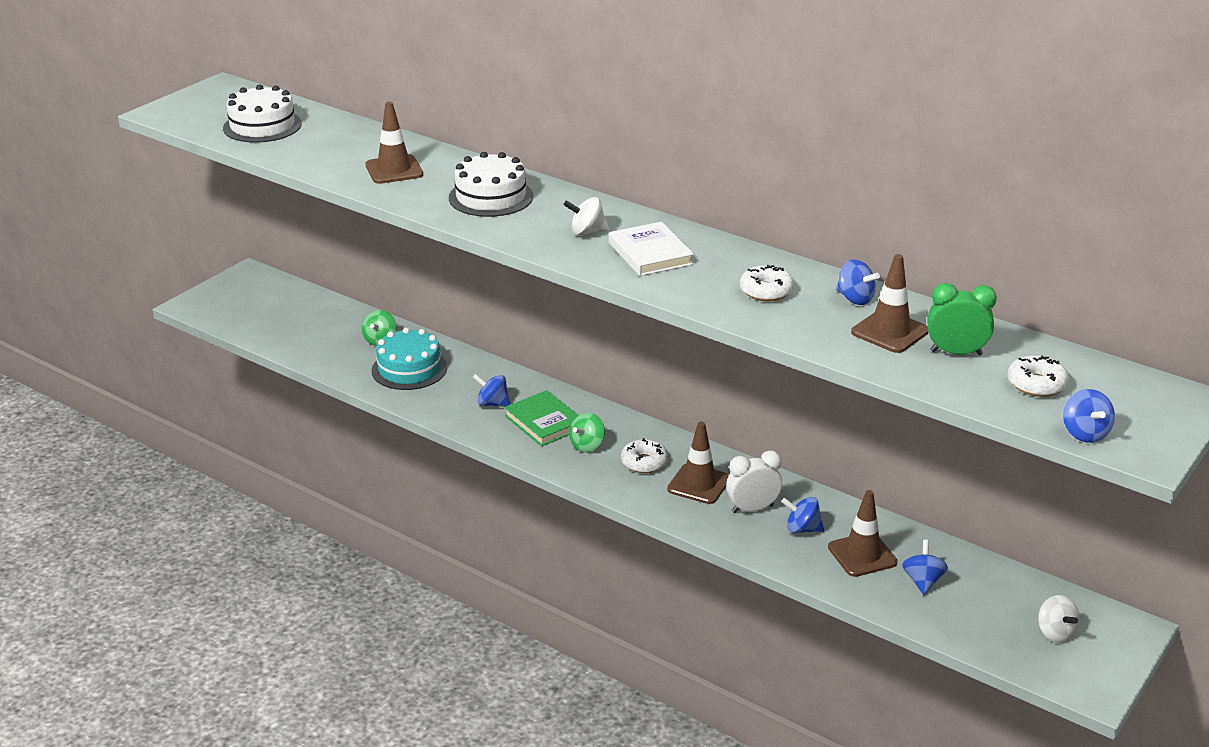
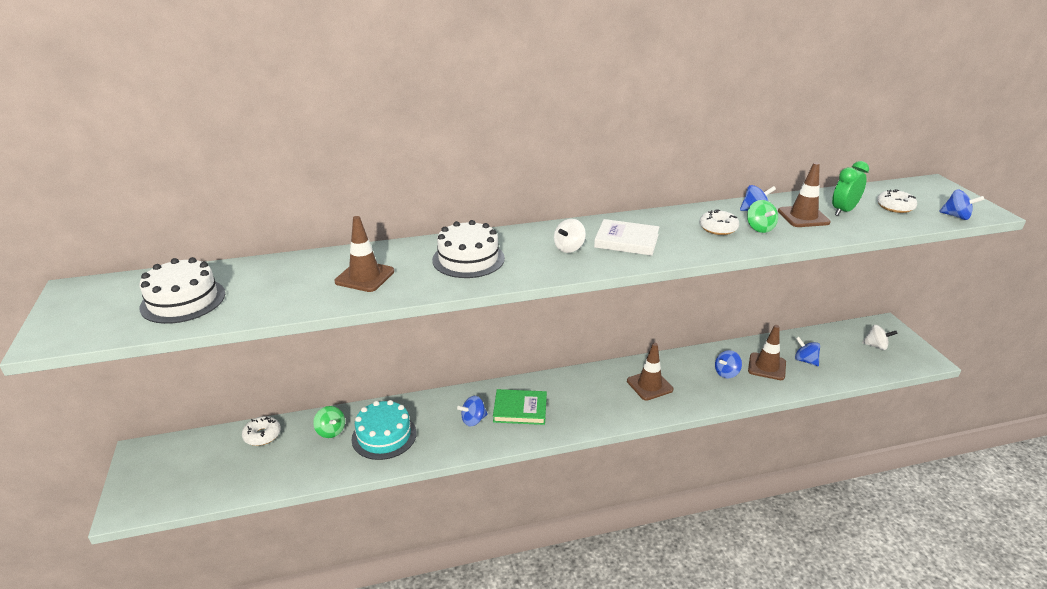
camera: 50 degrees left, 0 degrees up
(587, 446) = (565, 406): green spinning top -> green spinning top (759, 228)
(644, 462) = (607, 393): white donut -> white donut (262, 435)
(752, 509) = (692, 379): white clock -> none

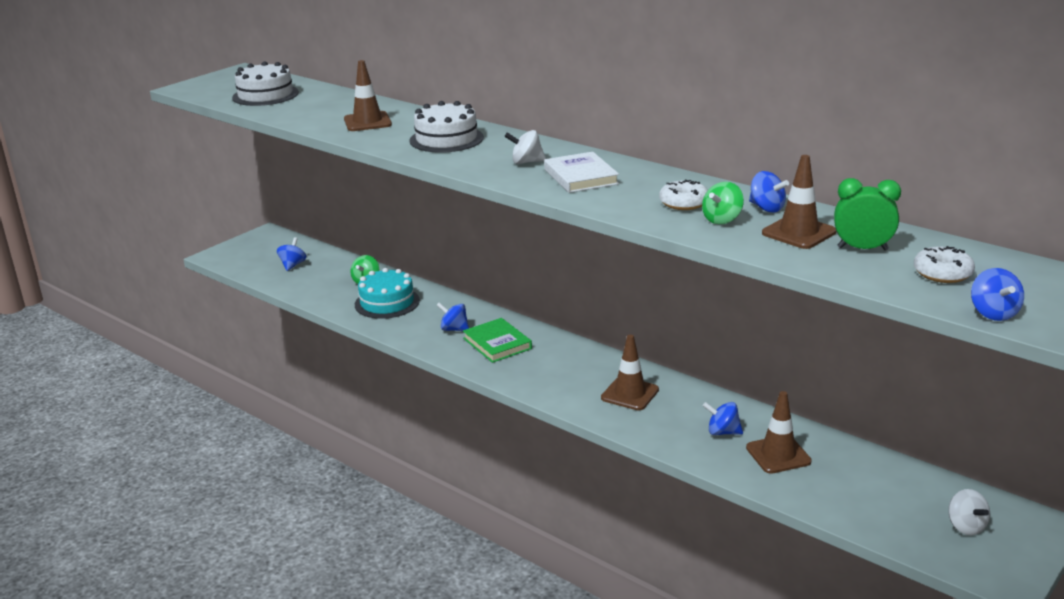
camera: 55 degrees right, 5 degrees down
(262, 435) = (331, 261): white donut -> none
(805, 360) = (835, 478): blue spinning top -> blue spinning top (293, 265)

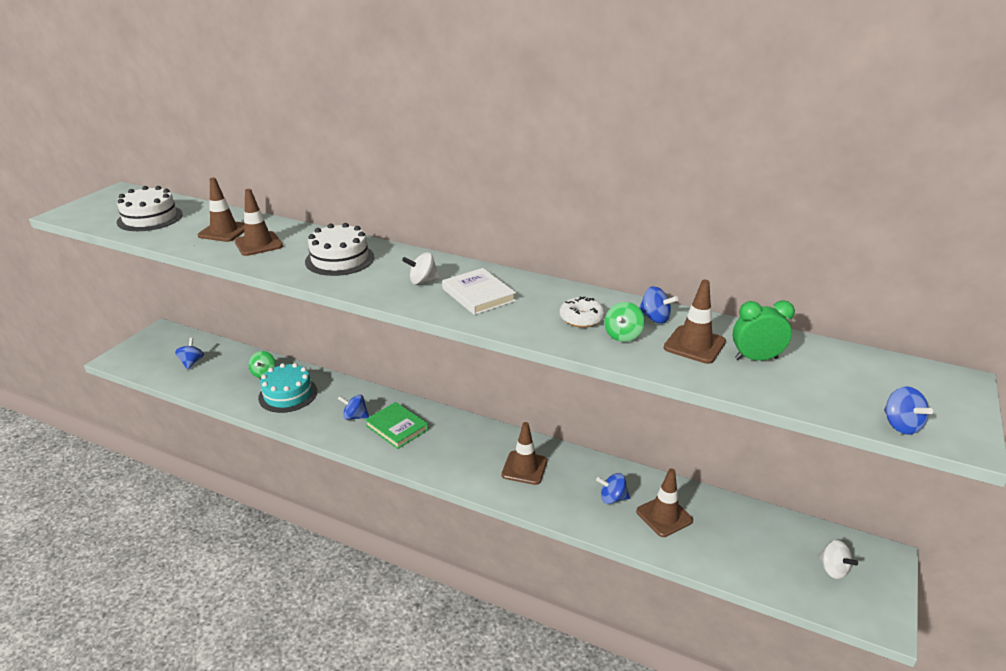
camera: 15 degrees left, 5 degrees up
(336, 110) = (224, 231): none -> brown traffic cone
(942, 273) = (835, 381): white donut -> none

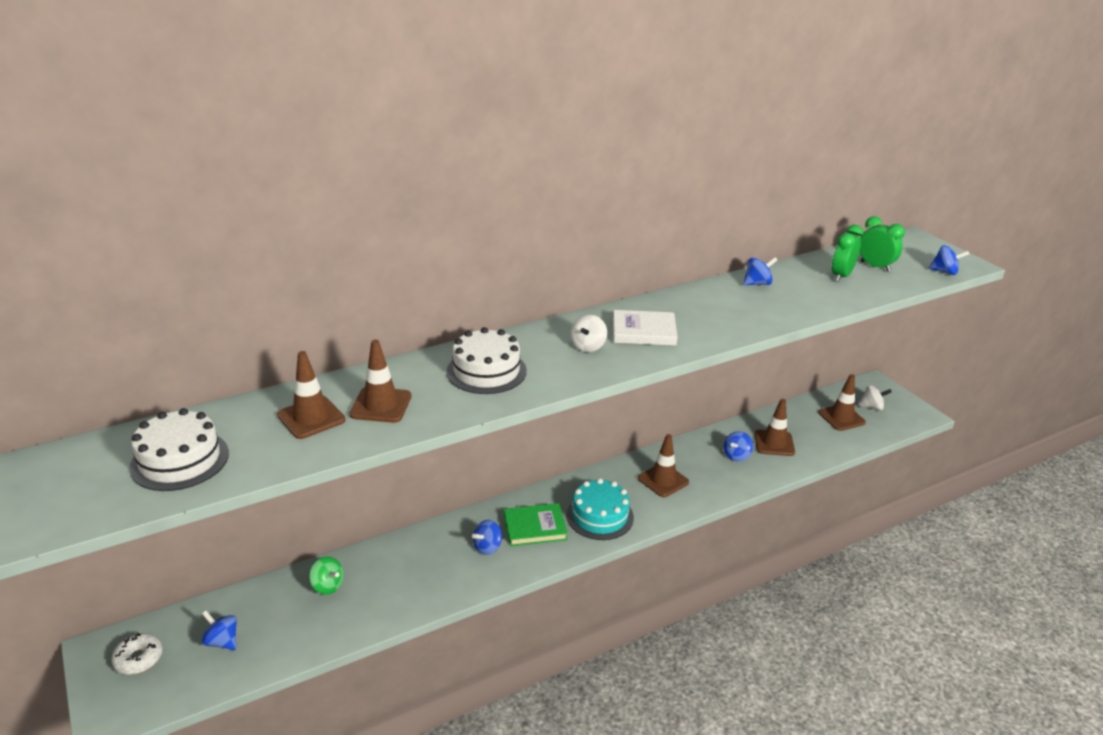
camera: 55 degrees left, 0 degrees up
(288, 394) = (392, 581): turquoise cake -> turquoise cake (600, 516)
(581, 318) = (729, 307): white donut -> white donut (138, 659)
(623, 335) = (769, 303): green spinning top -> none
(694, 345) = (806, 286): brown traffic cone -> brown traffic cone (841, 418)
(820, 373) = (875, 266): none -> green clock

